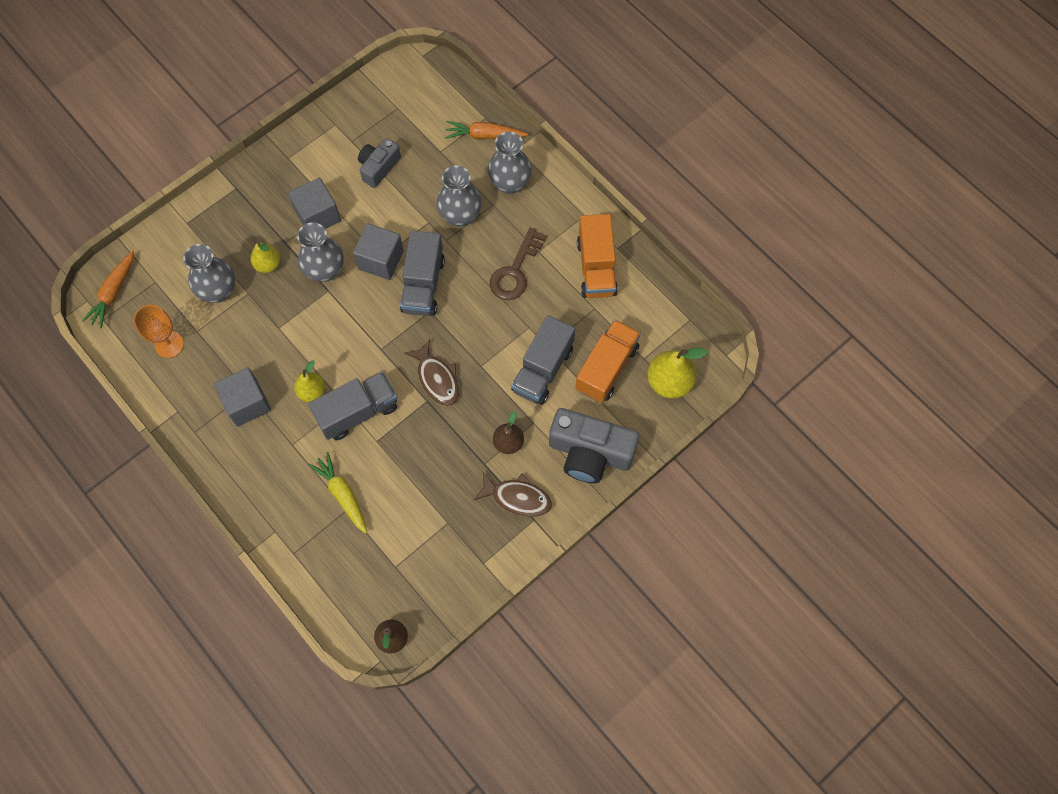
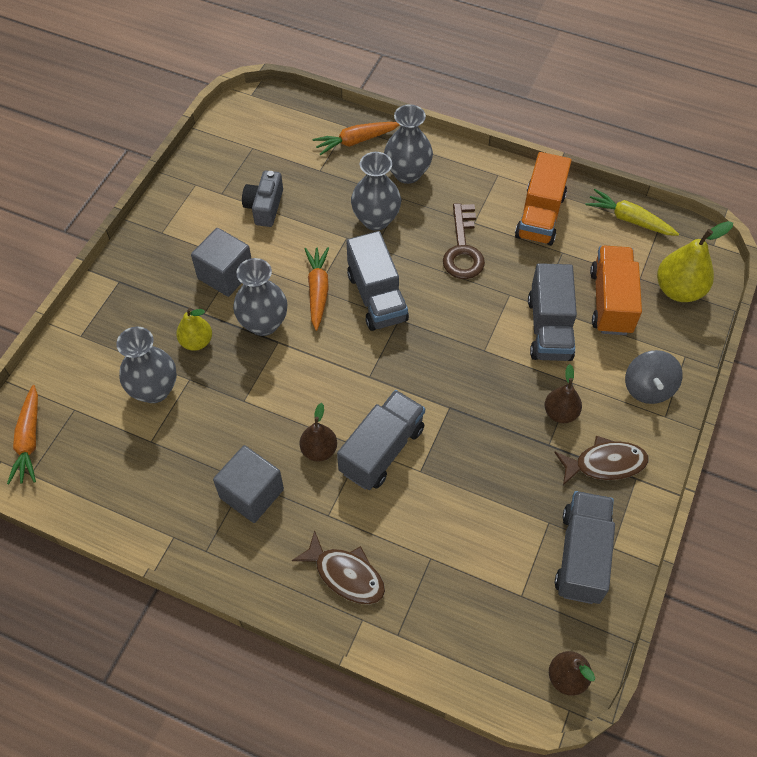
camera: 25 degrees left, 10 degrees down
(169, 344) = (125, 468): orange goblet -> none
(312, 391) = (319, 450): yellow pear -> brown pear
(342, 494) = (416, 544): yellow carrot -> yellow carrot (629, 219)
(380, 260) = (318, 291): grey cube -> orange carrot
(437, 378) = (446, 381): brown fish -> brown fish (346, 574)
(456, 558) = (581, 555): none -> grey truck
(590, 453) = (648, 388): grey camera -> grey spinning top
(596, 268) = (540, 216): orange truck -> orange truck turned 45 degrees clockwise

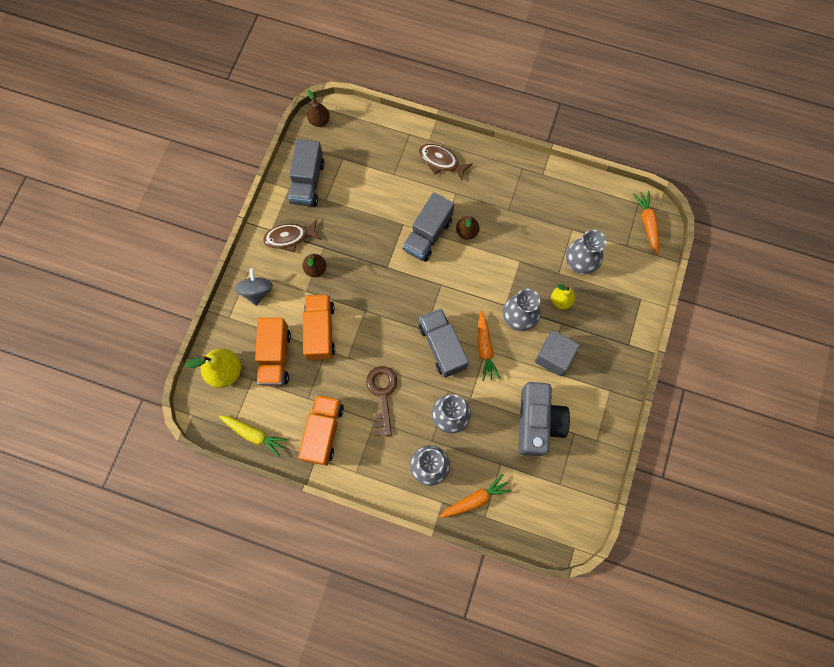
camera: 175 degrees right, 15 degrees up
(251, 493) = (503, 202): grey cube -> none
(264, 207) = (537, 422): grey camera -> grey camera, size x1.70
(549, 328) = (320, 331): grey truck -> orange truck

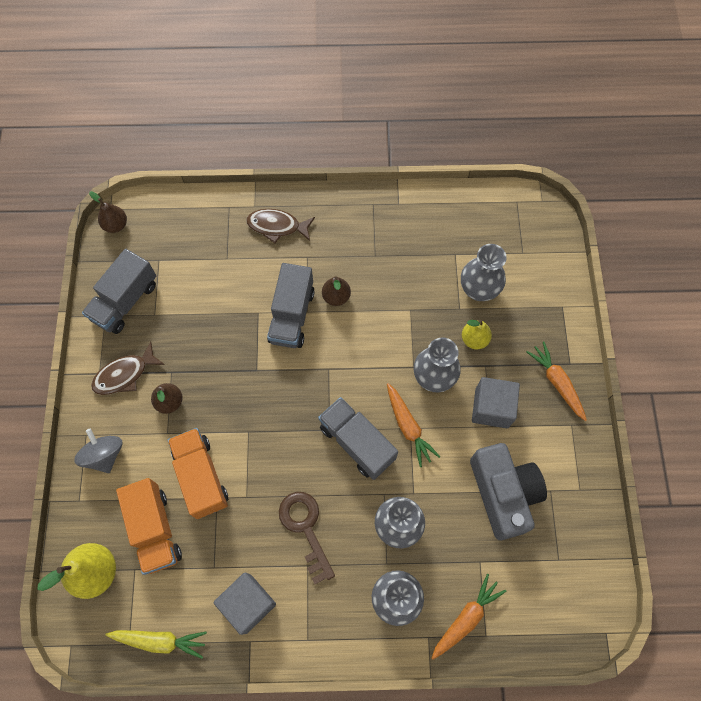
camera: 20 degrees left, 5 degrees down
(307, 182) = (125, 301): grey truck -> grey truck turned 45 degrees clockwise
(323, 432) = (248, 603): orange truck -> grey cube
(647, 223) = (535, 221): orange carrot -> orange carrot (557, 383)

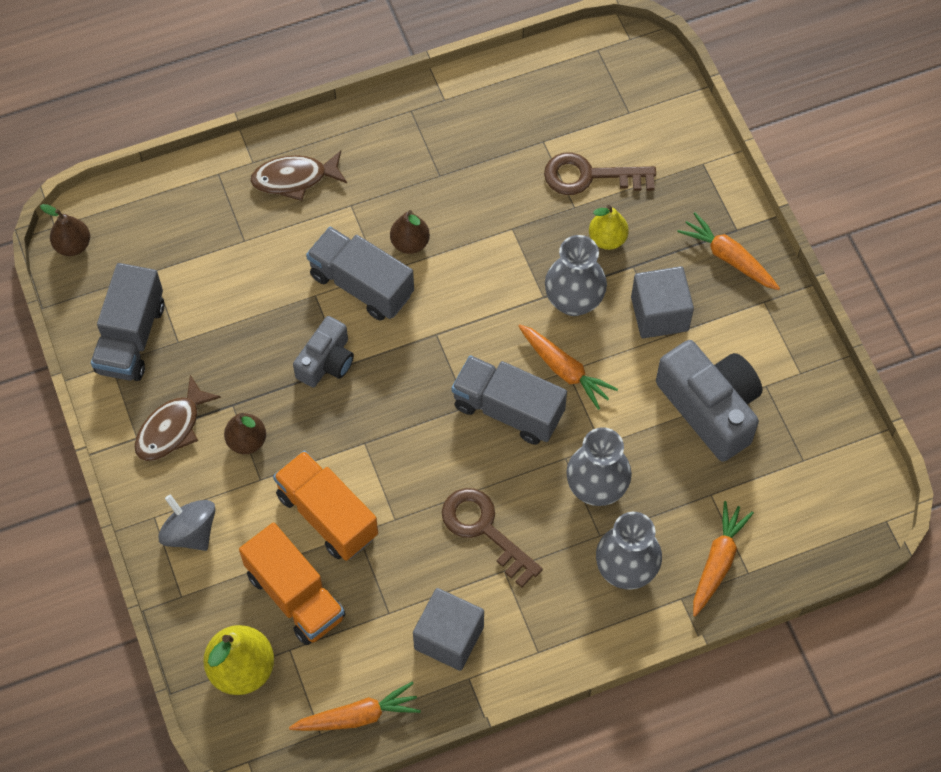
camera: 20 degrees left, 5 degrees down
(160, 640) = (357, 716): yellow carrot -> orange carrot
(246, 363) = (326, 362): none -> grey camera
(292, 316) = (361, 285): grey truck -> grey truck turned 135 degrees clockwise
(478, 290) = (589, 176): grey vase -> brown key

